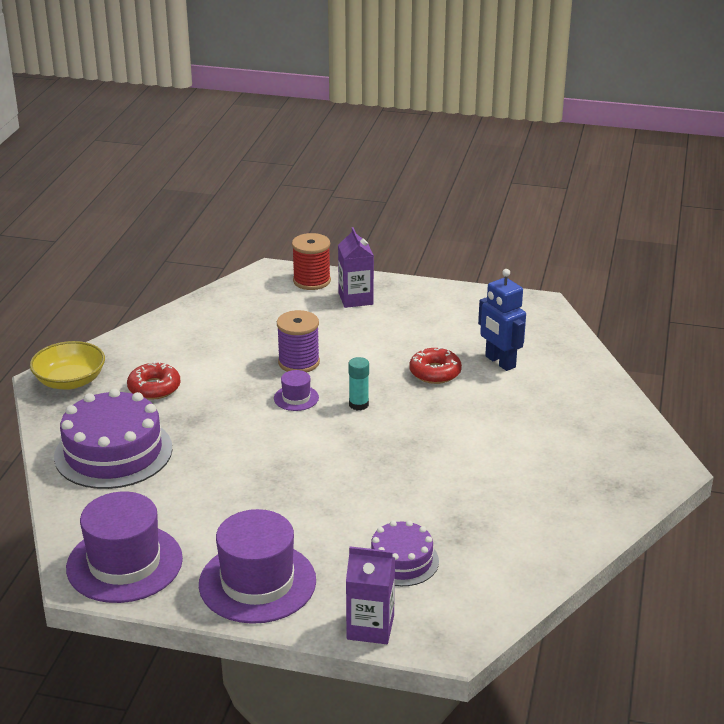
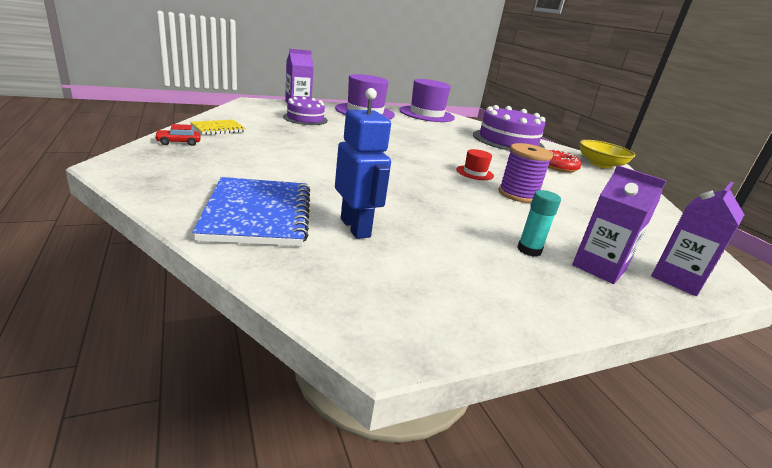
camera: 140 degrees right, 5 degrees down
(296, 398) = (474, 173): purple hat -> red hat
(311, 281) = (677, 279): red spool -> purple carton
(358, 404) = (429, 175): turquoise glue stick -> turquoise glue stick (529, 250)
(435, 372) = (406, 206): red donut -> none
(500, 362) = (355, 228): blue robot -> blue robot turned 45 degrees clockwise
(552, 537) = (218, 129): none -> yellow notebook
(565, 388) = (258, 214): none -> blue notebook
(609, 506) = (179, 142): none -> red car

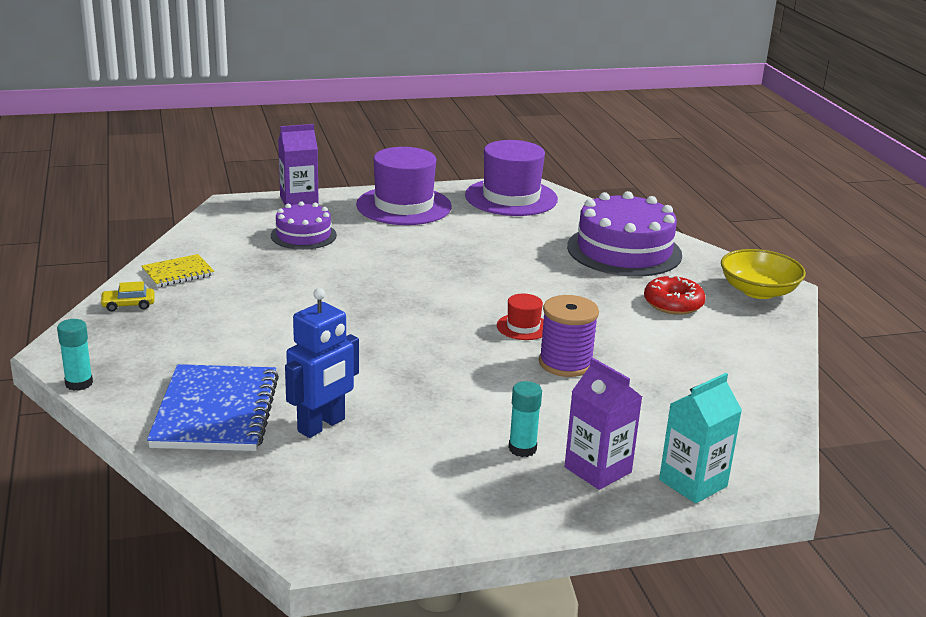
camera: 10 degrees right, 0 degrees up
(128, 188) = (79, 383): none -> turquoise glue stick
(179, 142) = (128, 305): red car -> yellow car
(355, 228) = (322, 425): blue robot -> blue robot turned 60 degrees clockwise
(677, 279) = (693, 483): purple carton -> turquoise carton

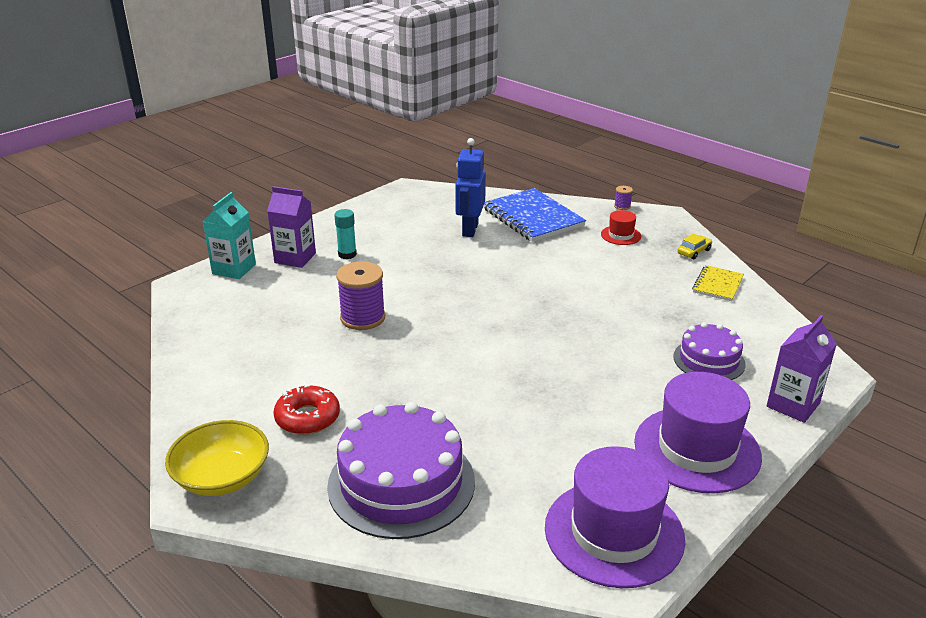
camera: 150 degrees right, 5 degrees up
(79, 383) = (622, 206): turquoise glue stick -> purple spool
(523, 327) = (420, 337): red hat -> red hat (621, 235)

